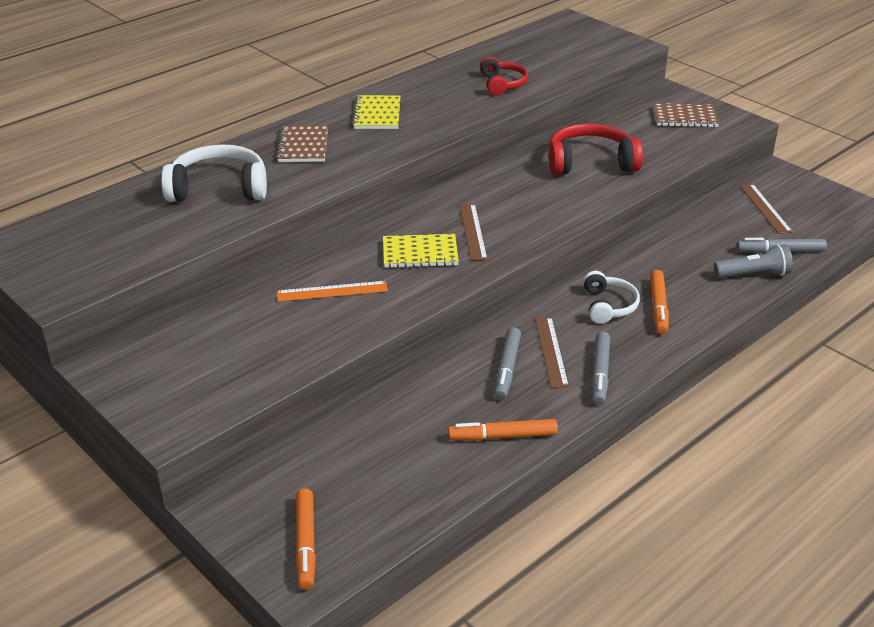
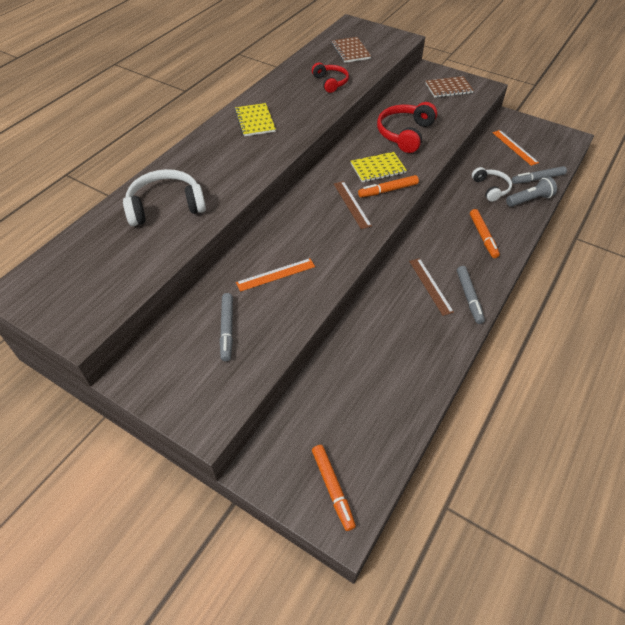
camera: 15 degrees left, 15 degrees up
(303, 146) = (213, 157): brown notebook -> brown notebook (350, 51)
(420, 253) = (323, 229): yellow notebook -> yellow notebook (378, 168)
(502, 436) = (428, 363): orange marker -> orange marker (388, 190)
(507, 369) = (408, 306): grey marker -> grey marker (227, 329)
(590, 162) = (405, 134): red headphones -> red headphones turned 45 degrees counterclockwise
(608, 306) = (451, 241): white headphones -> white headphones (491, 188)
(765, 208) = (514, 147): brown ruler -> orange ruler

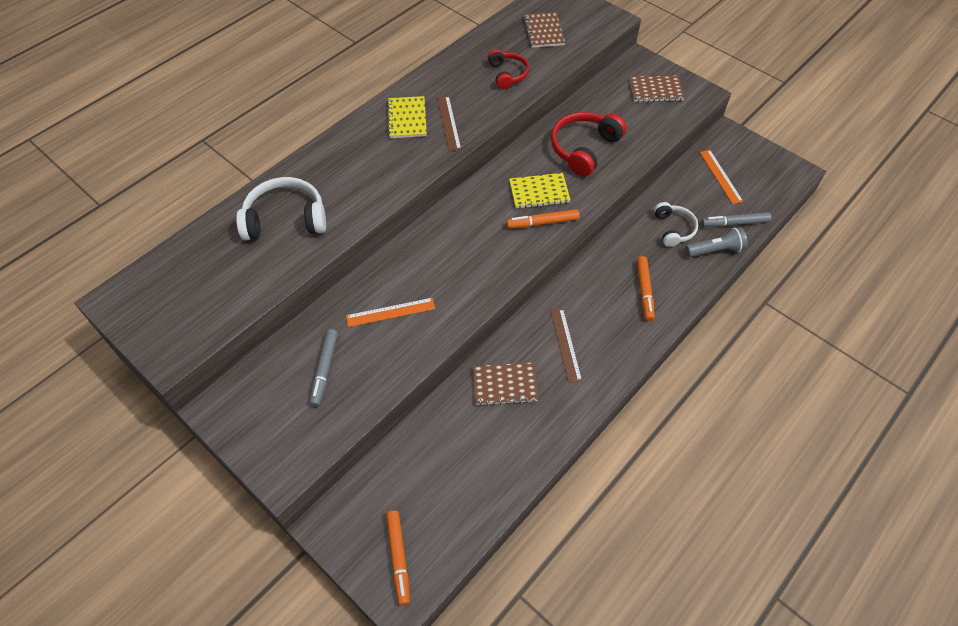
camera: 10 degrees right, 5 degrees up
(352, 204) = (496, 235): brown ruler -> brown ruler (448, 123)
(388, 325) = (505, 385): none -> brown notebook
(469, 297) = (605, 365): grey marker -> none

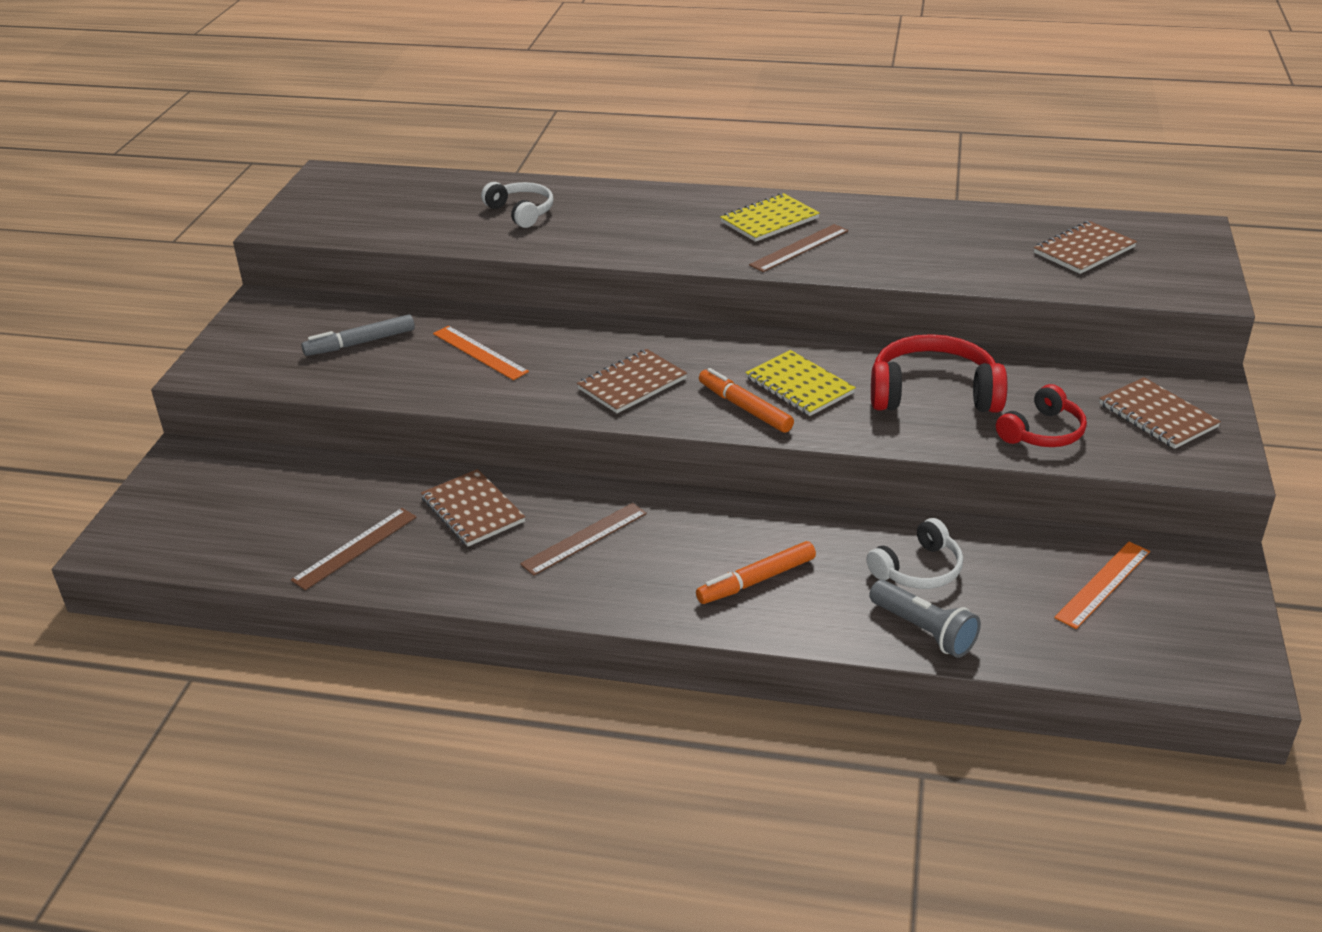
camera: 60 degrees right, 20 degrees down
(285, 219) = (521, 212): white headphones -> white headphones, size x0.62
(398, 558) = (167, 522): orange marker -> none
(483, 257) = (632, 384): none -> brown notebook
(500, 458) = (355, 548): none -> brown ruler
(507, 74) = (951, 255): red headphones -> red headphones (1042, 432)
(734, 223) = (1011, 634): grey marker -> none

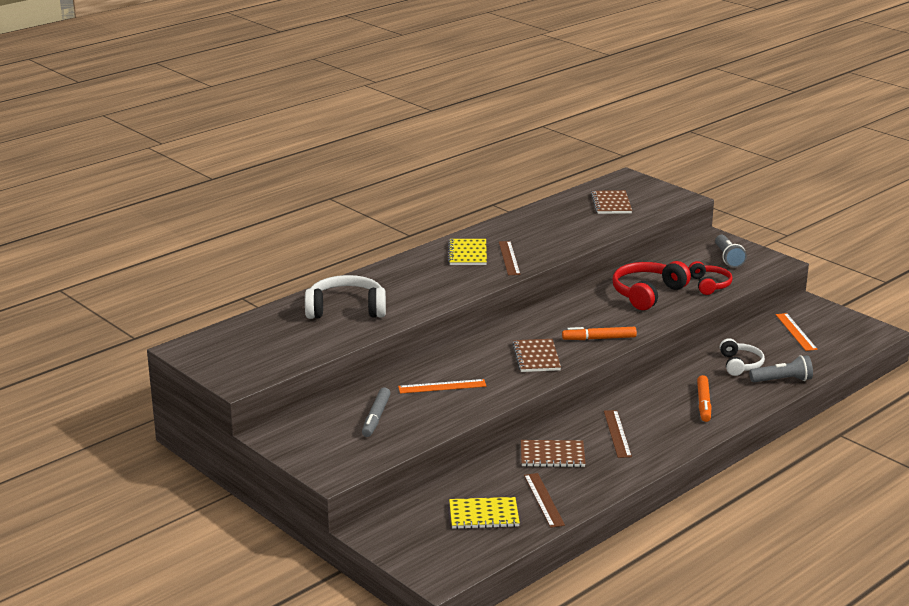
camera: 55 degrees left, 10 degrees down
(521, 212) = (346, 309): white headphones -> white headphones, size x1.61
(799, 385) = (597, 319): yellow notebook -> yellow notebook (483, 515)
(1157, 415) = (728, 258): brown notebook -> grey flashlight

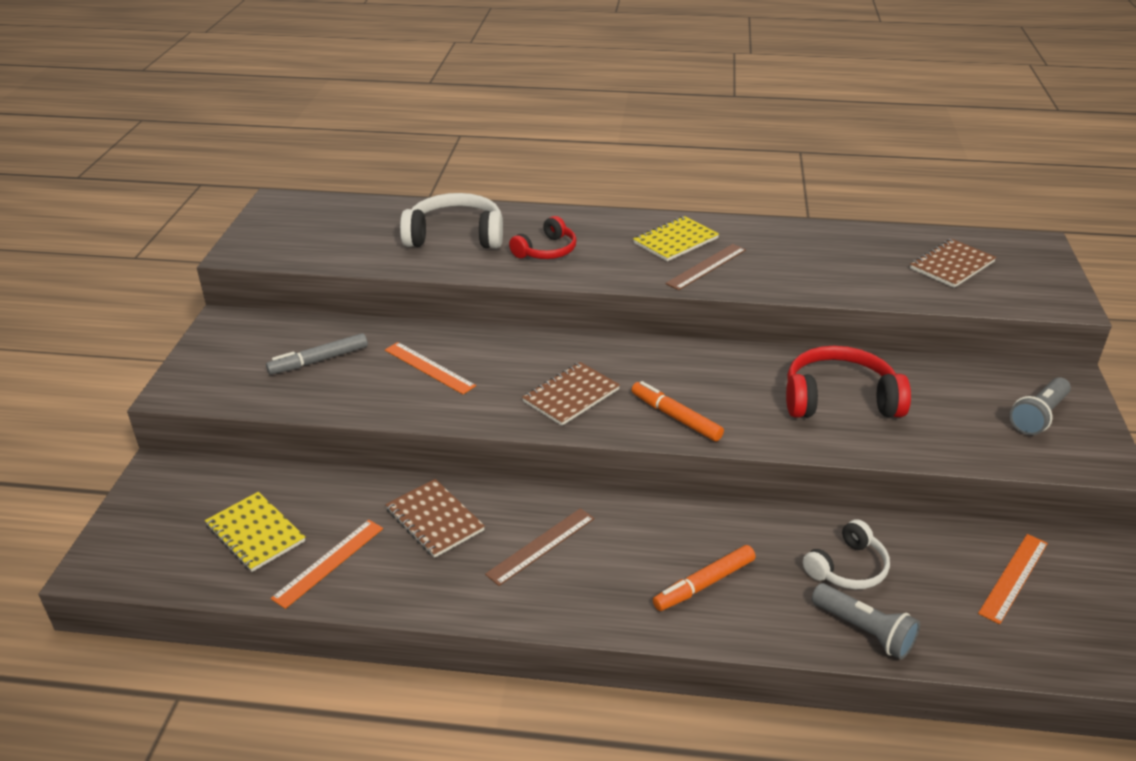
camera: 50 degrees right, 10 degrees up
(346, 309) = (455, 236): white headphones -> white headphones turned 45 degrees counterclockwise
(544, 500) = (329, 562): brown ruler -> orange ruler
(709, 285) = (942, 435): red headphones -> red headphones (546, 250)

